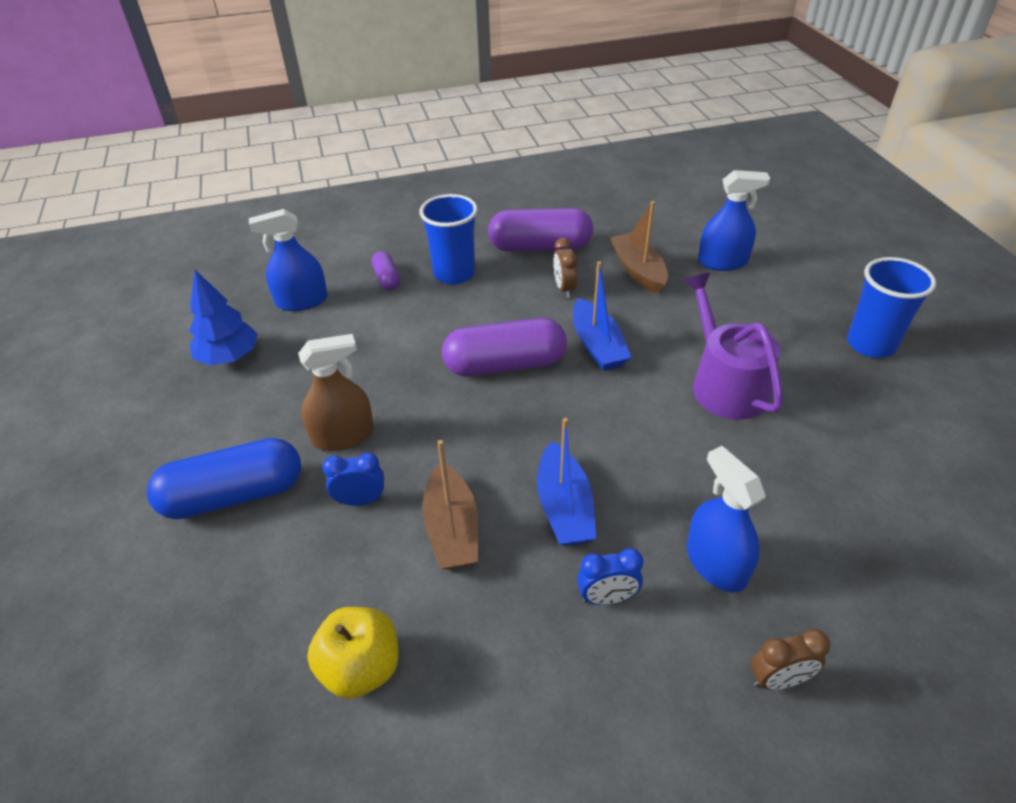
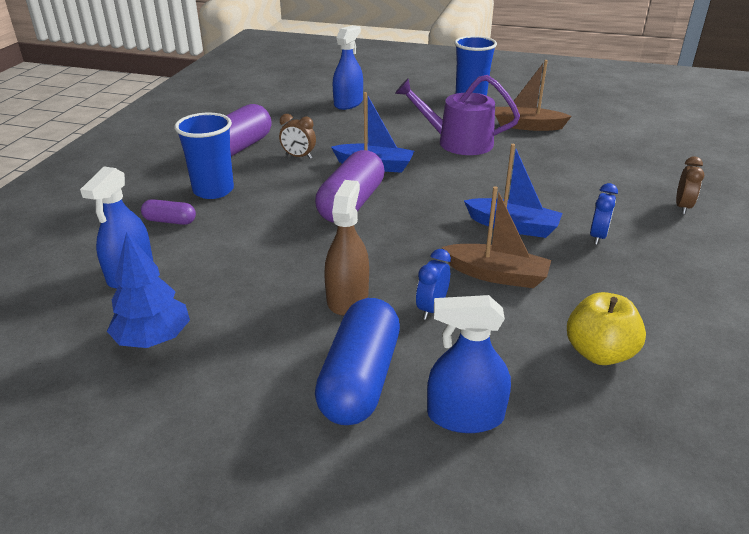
camera: 60 degrees left, 10 degrees down
(638, 271) = (318, 128): brown boat -> brown boat (528, 126)
(716, 563) = (595, 195): blue spray bottle -> blue spray bottle (465, 416)

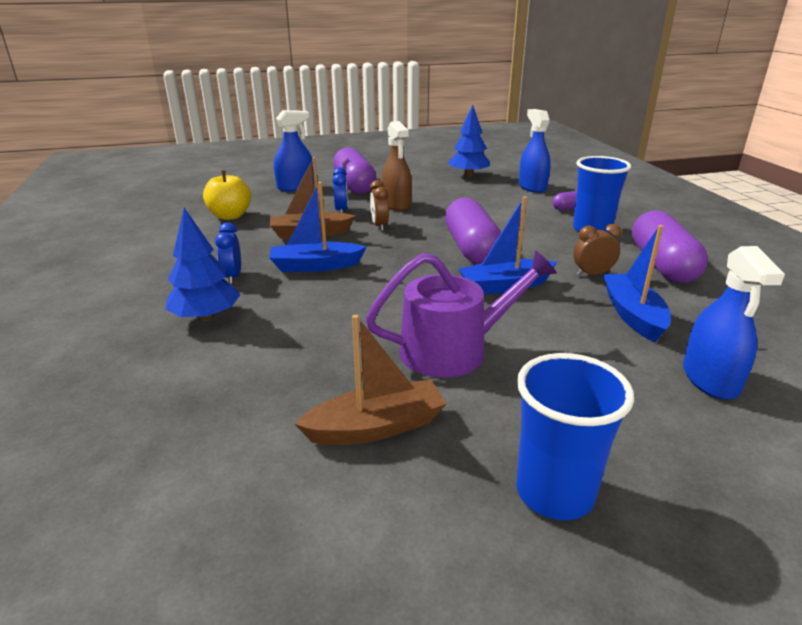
camera: 150 degrees right, 5 degrees down
(326, 130) = (633, 315): none -> blue boat
(360, 379) = (354, 185): blue capsule -> purple capsule
(621, 203) = (206, 317): none -> blue tree
(682, 207) = (129, 332): brown clock -> brown clock (379, 226)

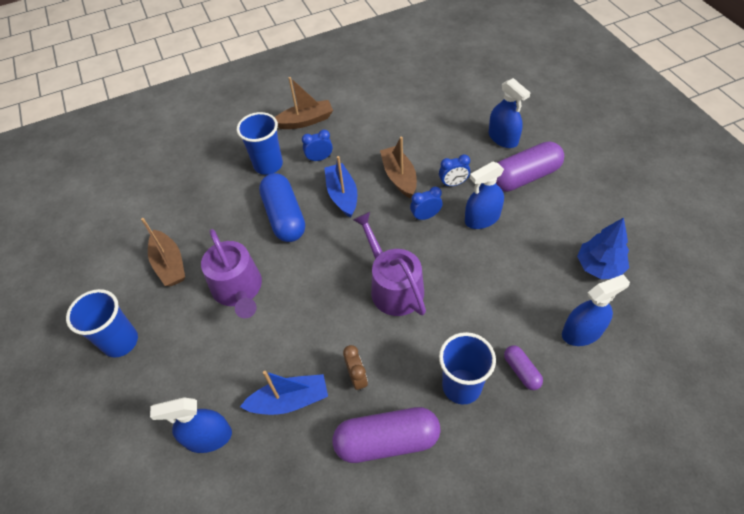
camera: 85 degrees right, 25 degrees up
(140, 283) = (305, 121): none -> brown boat
(206, 317) = (268, 165): blue tree -> blue cup
(230, 216) = (421, 121): yellow apple -> none
(328, 307) = (284, 217): none -> blue capsule
(379, 226) = (425, 216): brown clock -> blue clock
(396, 204) = (482, 218): brown spray bottle -> blue spray bottle
(471, 248) = (393, 286): purple capsule -> purple watering can
(505, 286) = (326, 314): blue boat -> none

